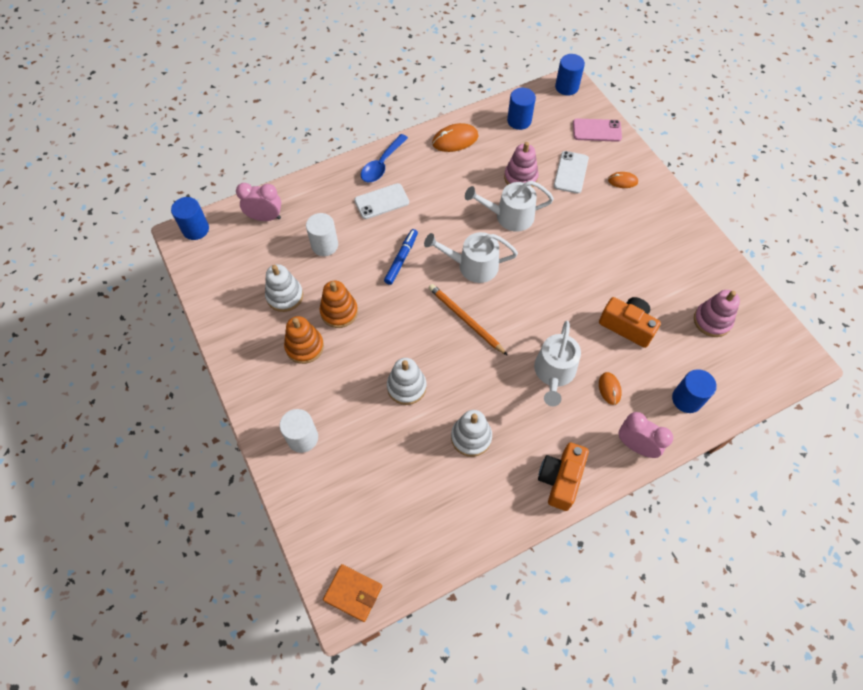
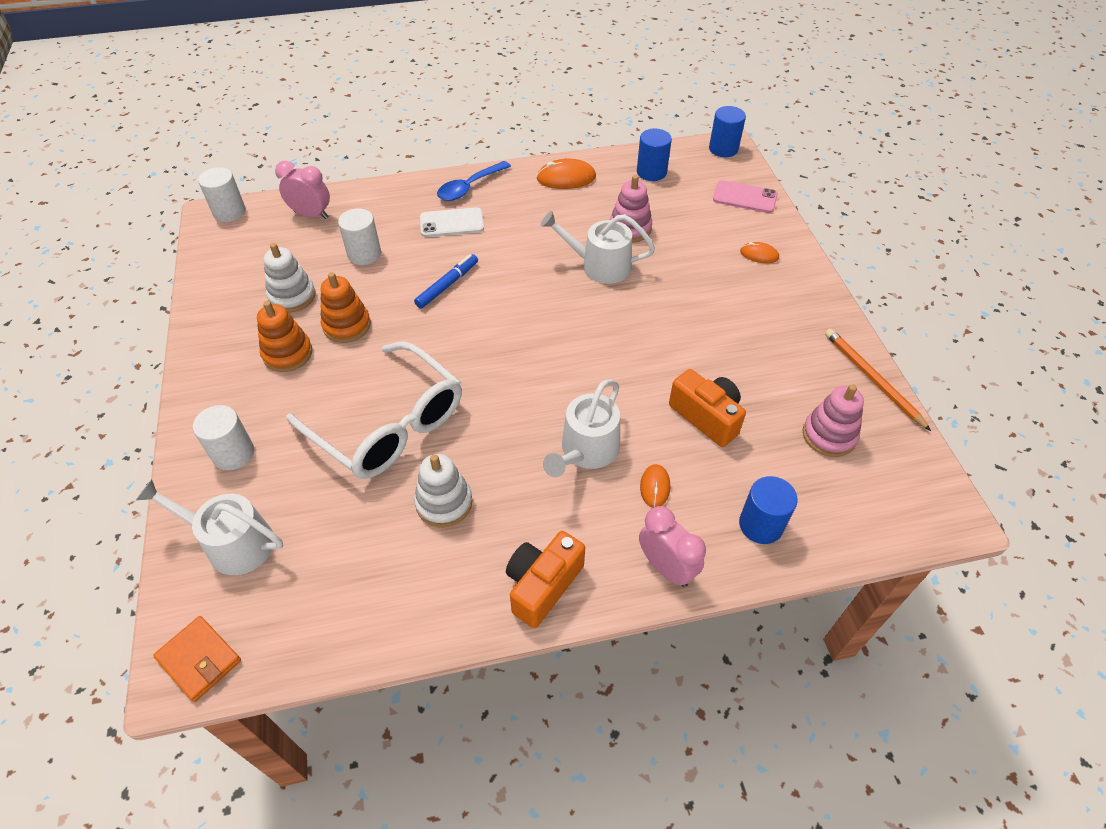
camera: 15 degrees right, 10 degrees down
(195, 229) = (229, 212): blue cylinder -> white cylinder
(406, 387) = (388, 424): white stacking toy -> white glasses
(466, 320) = (497, 366): orange pencil -> orange pencil (872, 379)
(473, 266) = (531, 309): white watering can -> white watering can (233, 543)
(571, 172) = (695, 234): white phone -> none

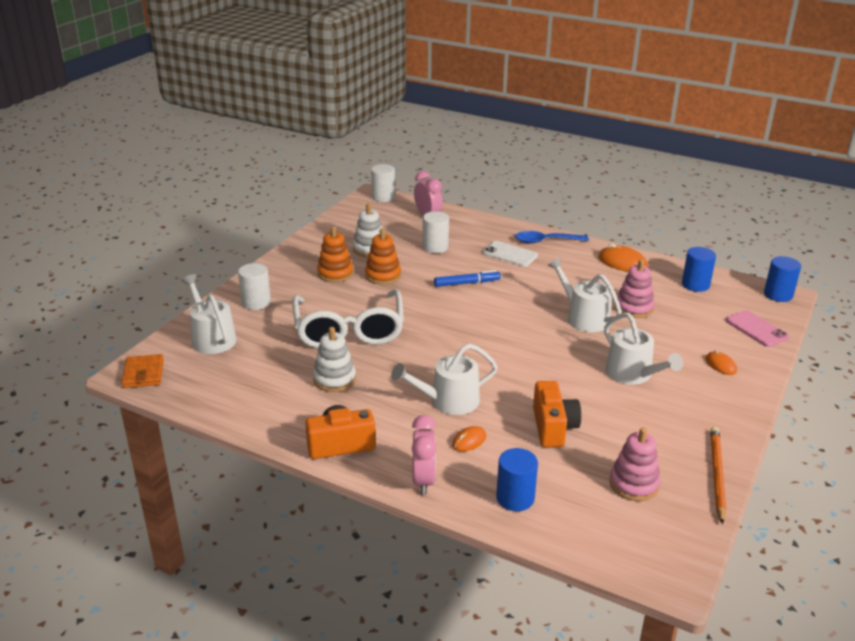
camera: 40 degrees right, 20 degrees down
(705, 309) = (632, 374): none -> white watering can

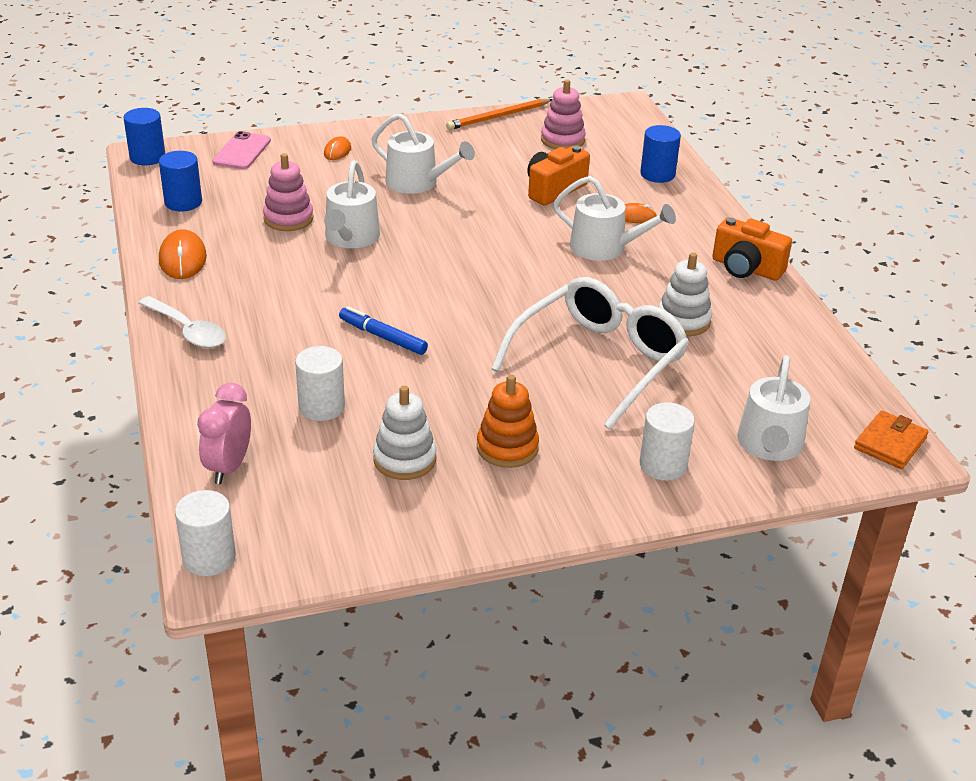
camera: 135 degrees left, 5 degrees up
(383, 275) = (455, 406): orange stacking toy -> none
(423, 480) = (709, 214): pink clock -> none
(510, 254) = (263, 340): white phone -> none
(545, 241) = (188, 331): blue spoon -> white spoon
(632, 374) = (417, 182): white watering can -> white watering can turned 105 degrees clockwise

